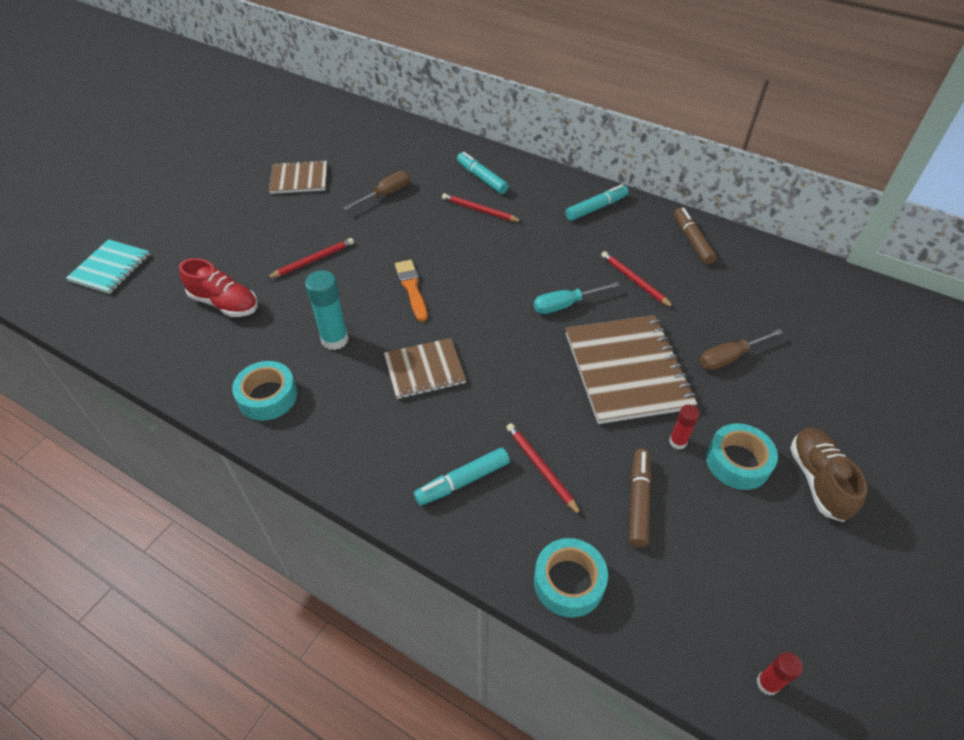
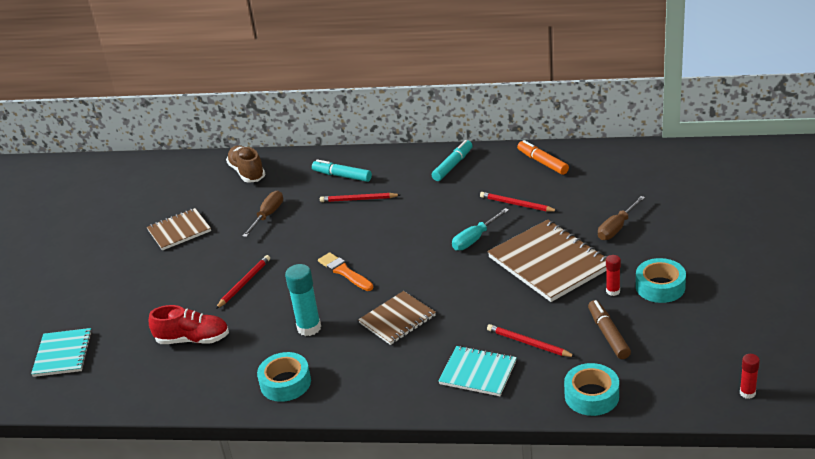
camera: 20 degrees left, 15 degrees down
(462, 481) = (478, 373): turquoise marker -> turquoise notebook
(692, 241) = (542, 162): brown marker -> orange marker
(818, 480) = (718, 276): brown shoe -> brown shoe (247, 172)

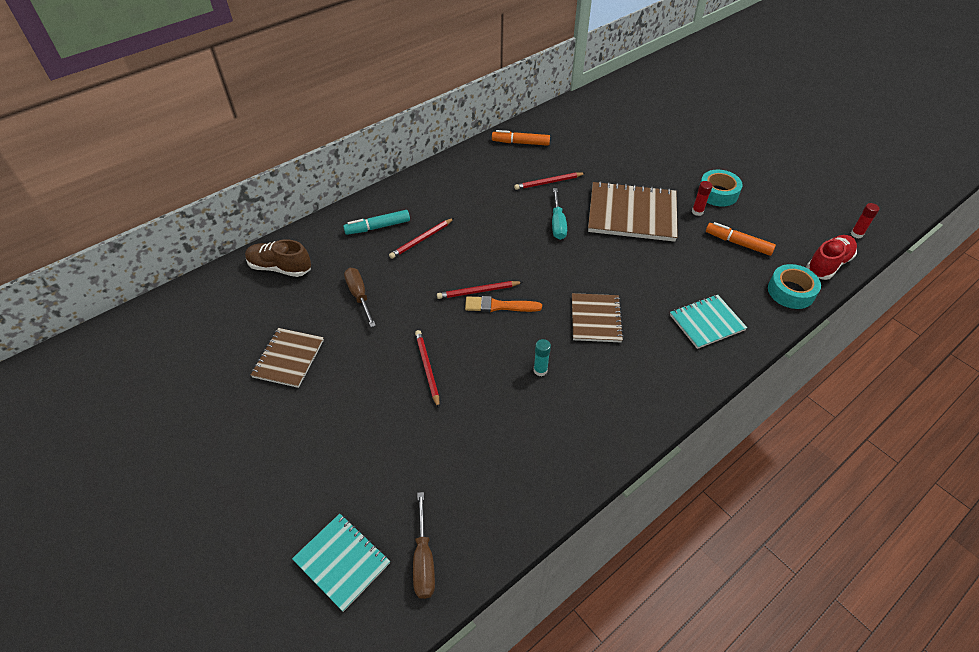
camera: 50 degrees left, 15 degrees up
(193, 339) = (456, 450): red shoe -> red shoe (828, 264)
(285, 383) = (591, 430): turquoise tape -> none
(309, 328) = (540, 370): turquoise glue stick -> turquoise glue stick, size x0.57
(453, 165) = (458, 175): turquoise marker -> none
(529, 343) = (704, 279): red pencil -> red pencil (478, 291)
(608, 334) = (738, 243): brown marker -> orange marker
(617, 228) = (636, 166): brown screwdriver -> brown screwdriver (424, 560)

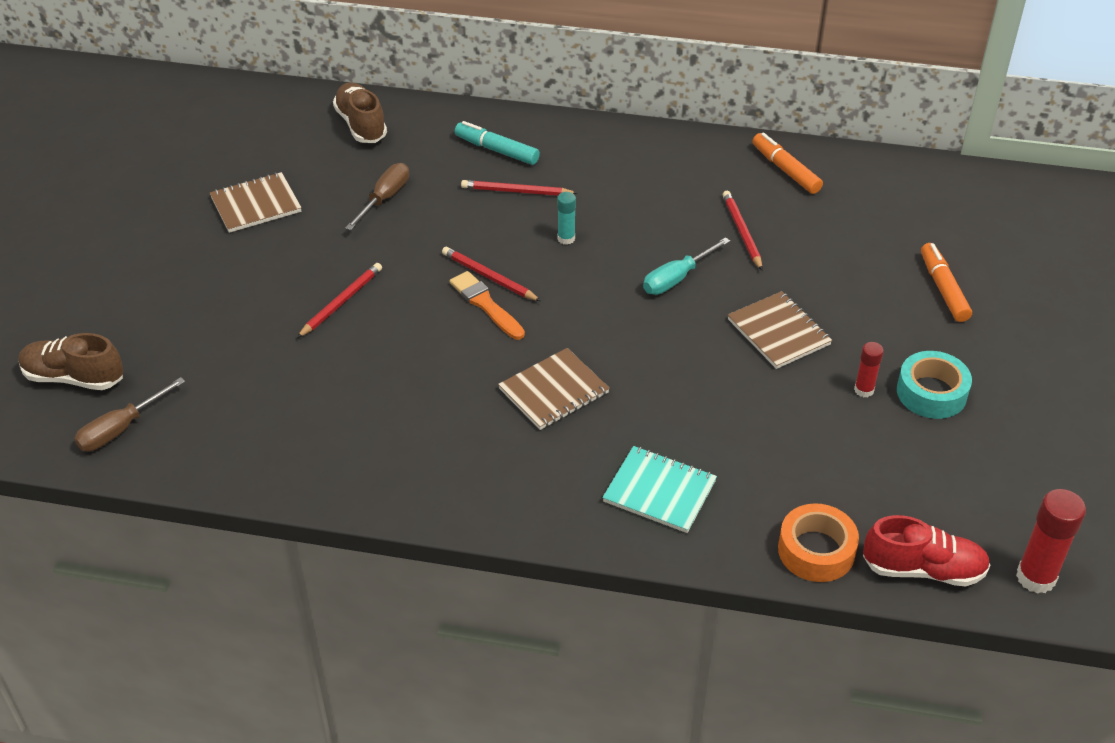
camera: 50 degrees right, 5 degrees down
(342, 562) = (74, 378): turquoise notebook -> brown shoe
(540, 370) = (427, 386): turquoise glue stick -> turquoise glue stick (566, 238)
(548, 182) = (742, 232): red pencil -> red pencil turned 45 degrees clockwise
(632, 214) = (778, 332): brown notebook -> brown notebook, size x0.59
(738, 243) = (850, 457): orange marker -> orange marker (943, 288)
(791, 291) = (816, 550): turquoise tape -> orange tape
(856, 234) = (1036, 577): red glue stick -> red glue stick, size x1.76

